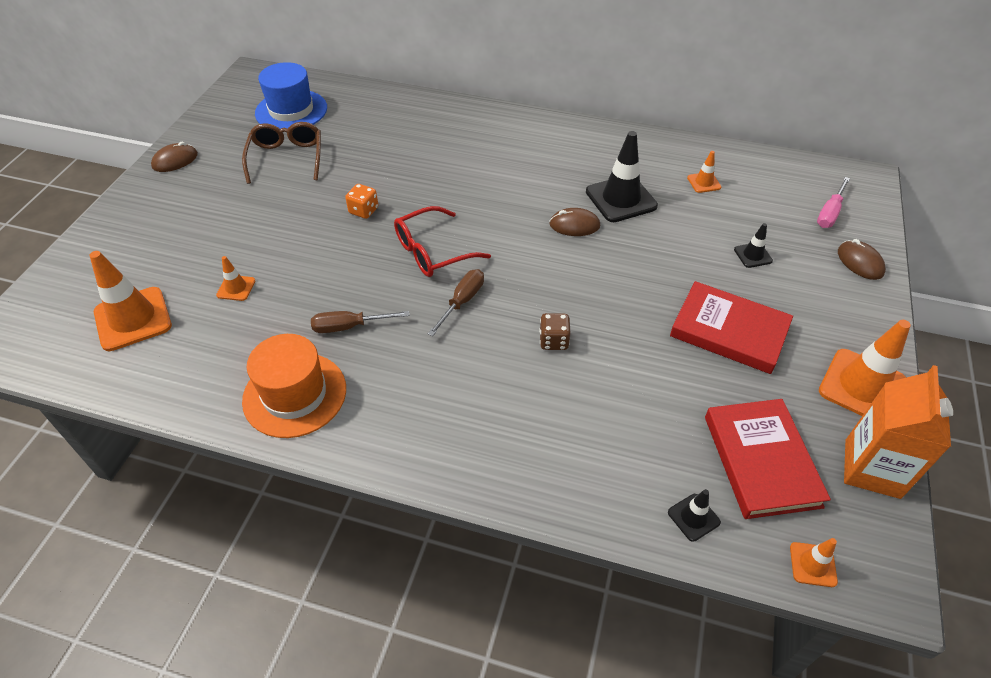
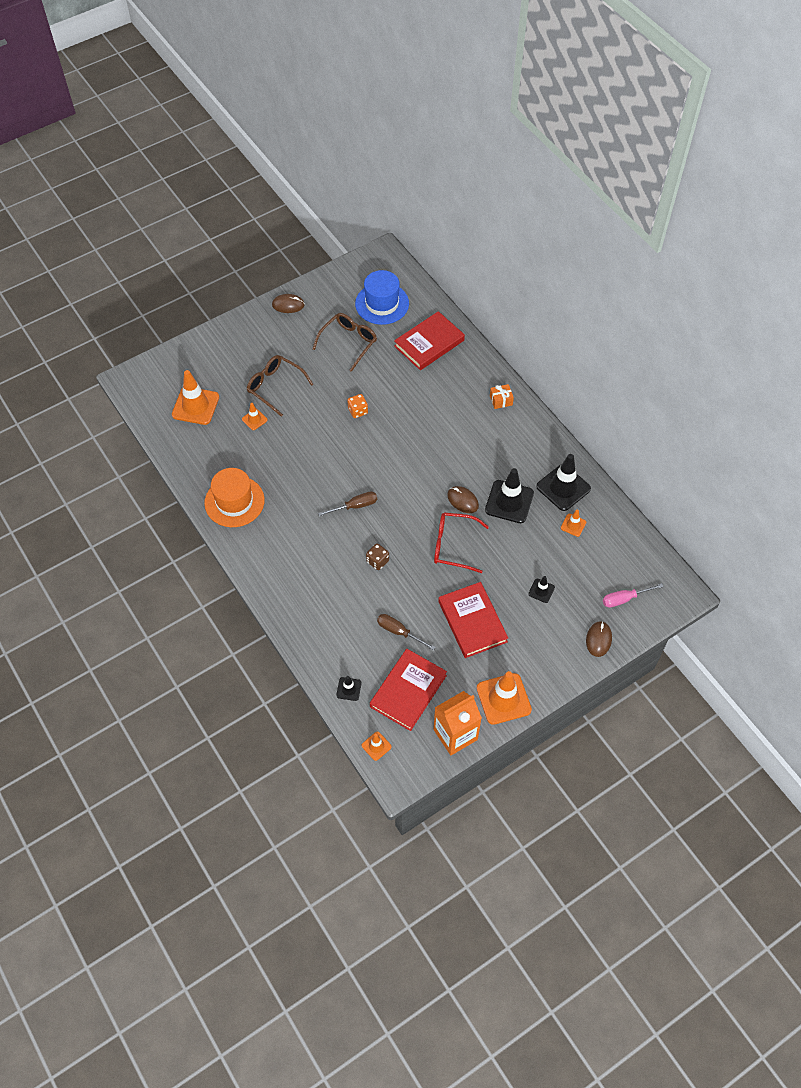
camera: 40 degrees right, 10 degrees up
(232, 241) = (275, 386): none -> brown glasses
(349, 327) = (288, 481): brown screwdriver -> brown screwdriver (399, 632)
(380, 117) = (429, 343): none -> red book
(432, 252) = (369, 464): red glasses -> red glasses (453, 545)
(508, 125) = (501, 400): none -> orange gift
(654, 159) = (563, 487): none -> black traffic cone

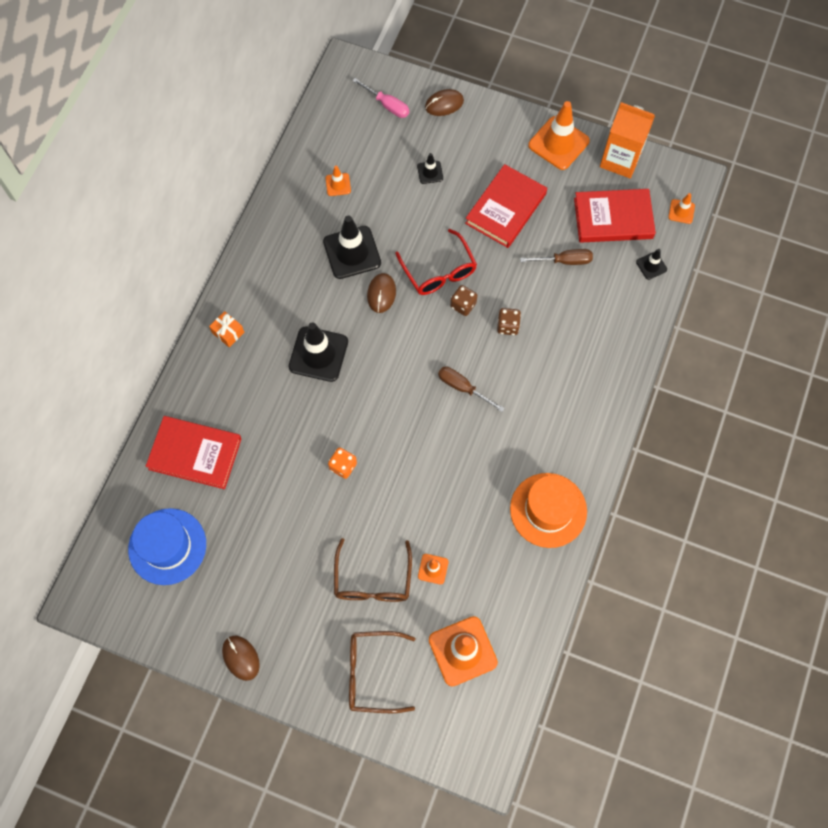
camera: 125 degrees left, 10 degrees up
(349, 342) = (252, 543): brown glasses -> brown glasses (372, 673)
(399, 632) = (564, 261): brown screwdriver -> brown screwdriver turned 90 degrees counterclockwise
(415, 544) = (463, 305): none -> brown dice
(563, 487) = (300, 215): black traffic cone -> black traffic cone (318, 354)

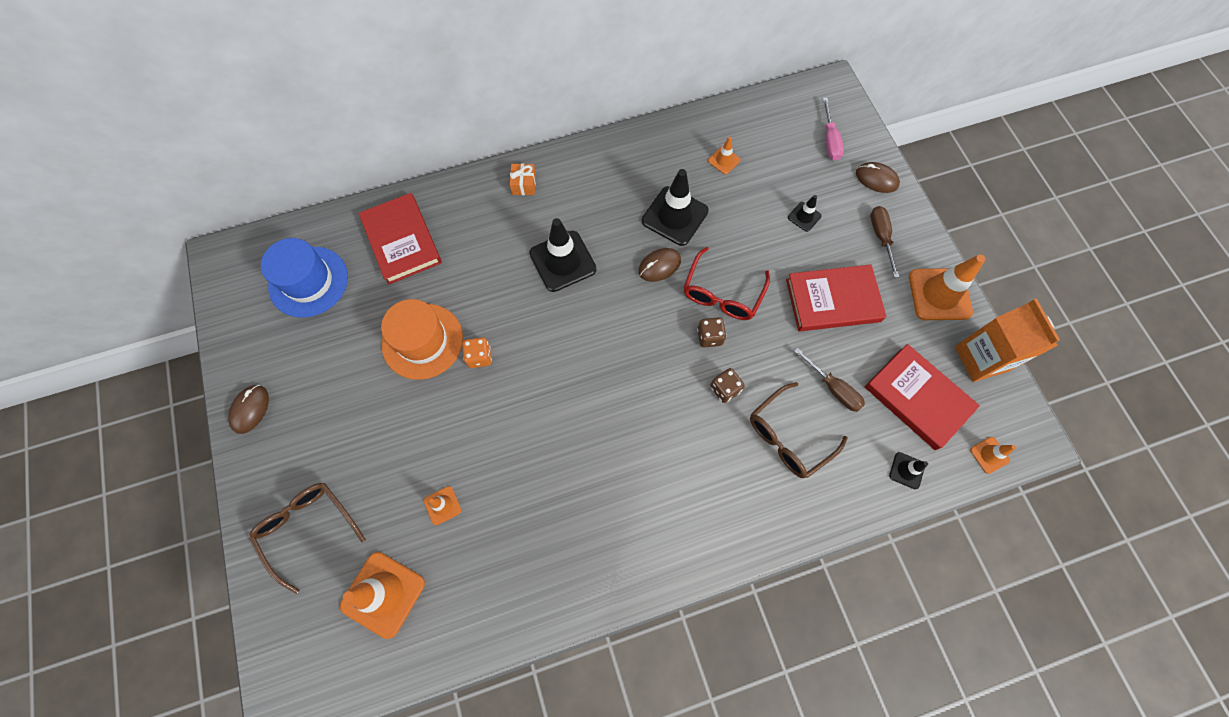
camera: 50 degrees right, 0 degrees up
(373, 580) = (394, 462): brown glasses -> brown glasses (788, 437)
(463, 388) = (633, 397): brown screwdriver -> brown screwdriver (880, 237)
(548, 510) = (579, 566): orange hat -> orange hat (422, 341)

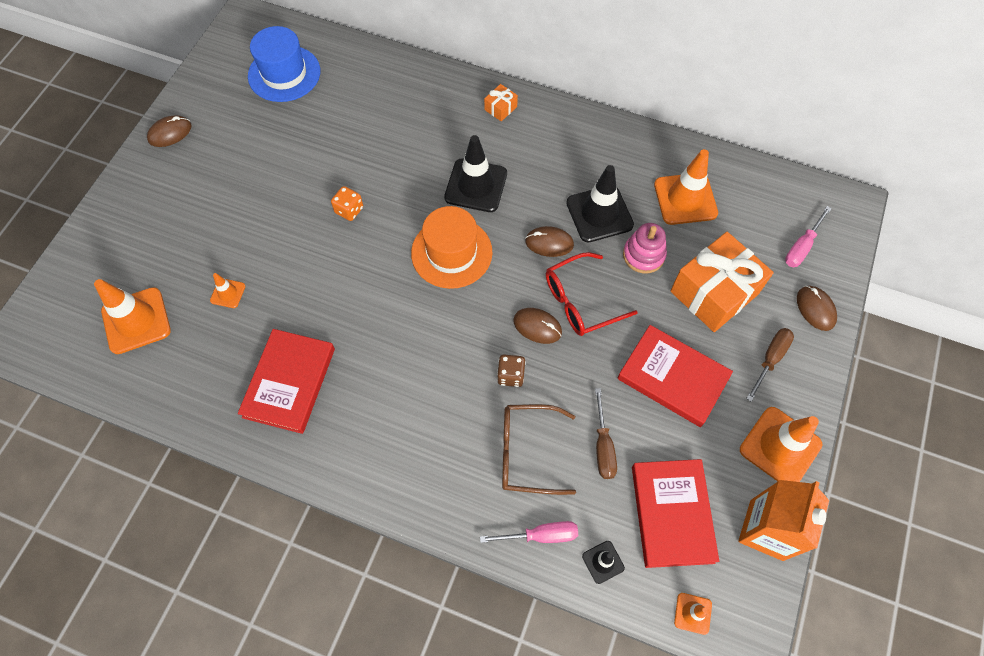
camera: 40 degrees right, 5 degrees down
(308, 528) = (132, 239): brown glasses -> none
(402, 241) = (372, 89): red book -> red book (289, 382)
(422, 341) = (320, 170): orange hat -> orange hat (451, 252)
(709, 337) = (537, 326): brown dice -> brown mouse
(724, 160) = (685, 199): orange traffic cone -> orange traffic cone, size x2.03
(733, 225) = (643, 255): none -> pink stacking toy
(804, 217) = (714, 292): black traffic cone -> orange gift
(851, 488) = (541, 535): none -> pink screwdriver

